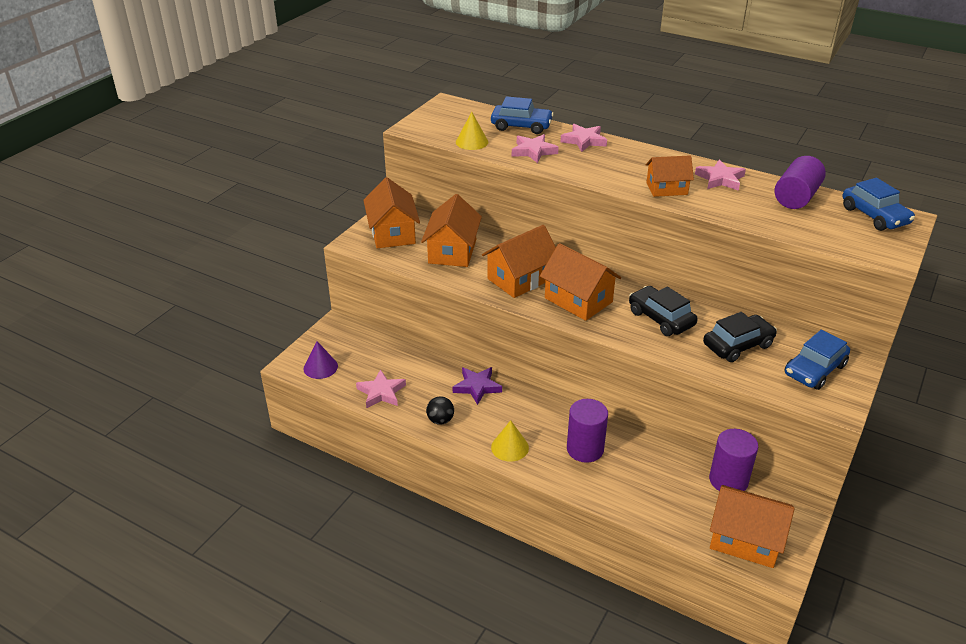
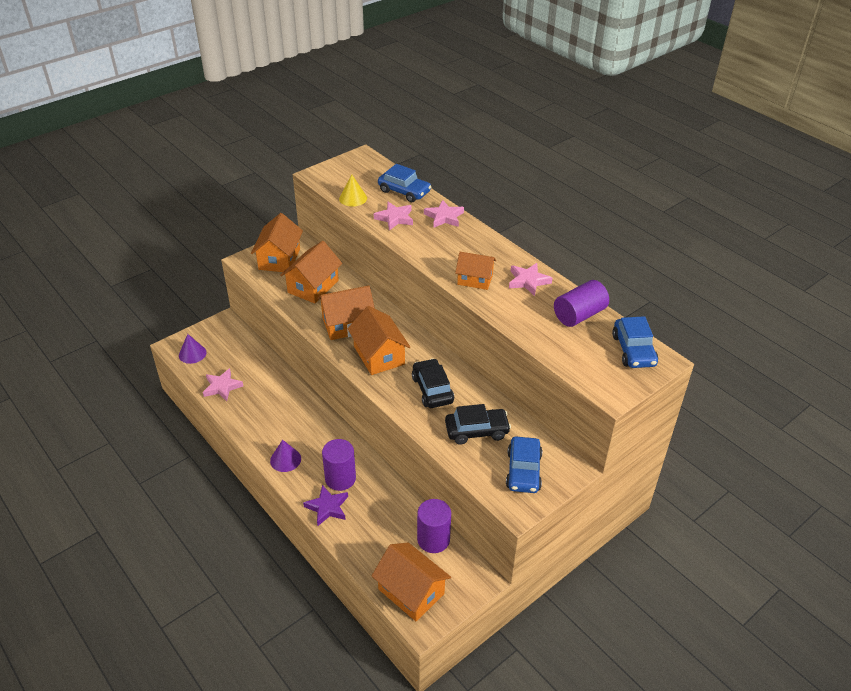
camera: 20 degrees right, 5 degrees up
(440, 420) = (250, 422): black ball -> none
(477, 387) = (294, 402): purple star -> purple star (327, 507)
(510, 447) = (285, 459): yellow cone -> purple cone
(814, 370) = (523, 471): blue car -> blue car turned 60 degrees counterclockwise

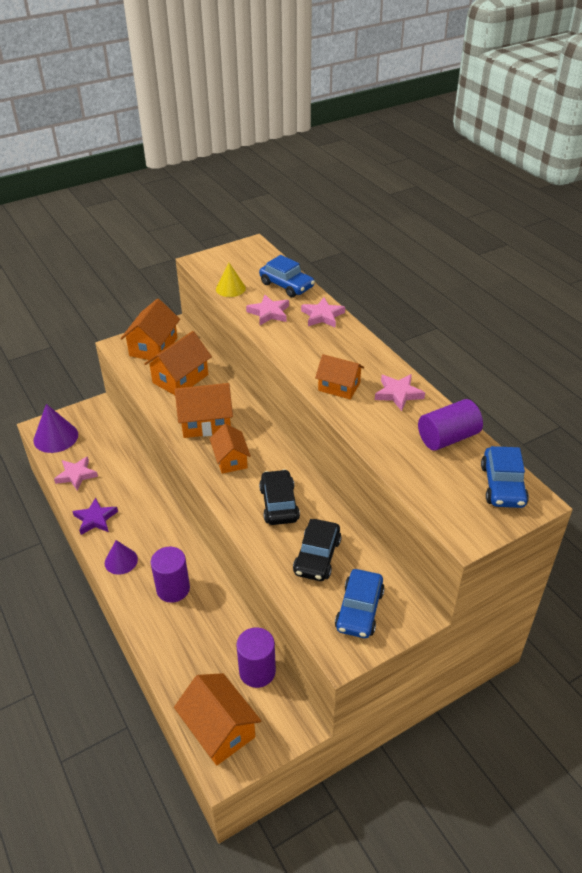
camera: 10 degrees right, 0 degrees up
(192, 354) = (55, 437): purple cone -> purple cone, size x1.56
(327, 507) = (152, 619): purple star -> purple star (95, 519)
(379, 355) = (230, 459): orange house -> orange house, size x0.67
(476, 431) = (317, 556): black car -> black car turned 105 degrees clockwise

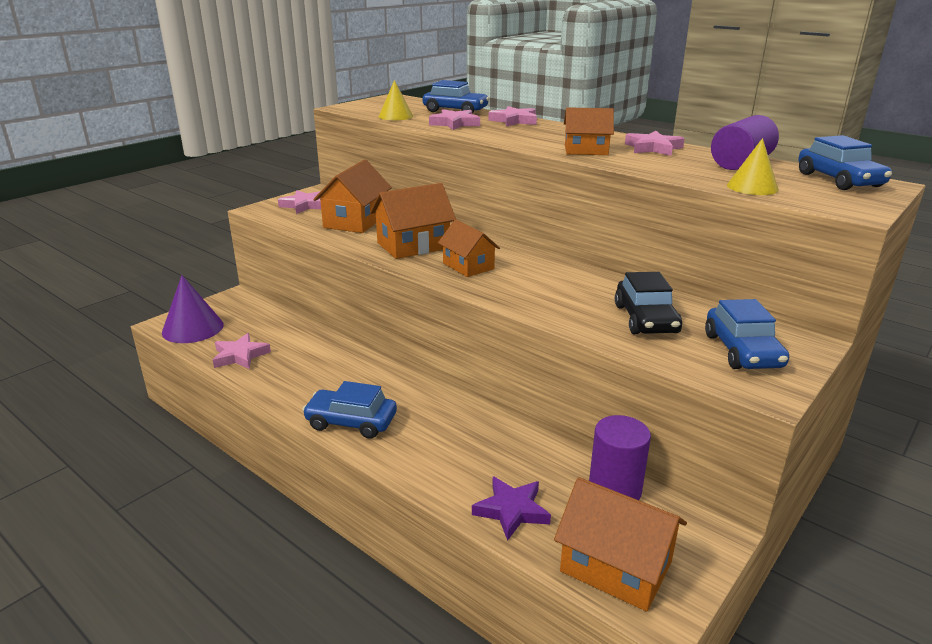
camera: 20 degrees left, 15 degrees down
(95, 519) = (290, 389): purple star -> purple star (511, 510)
(121, 561) = (351, 422): purple cone -> blue car
(153, 347) = (304, 205): orange house -> pink star
(173, 589) = (441, 434): purple cylinder -> none
(279, 504) = (558, 288): black car -> none
(419, 480) = (752, 187): none -> yellow cone

